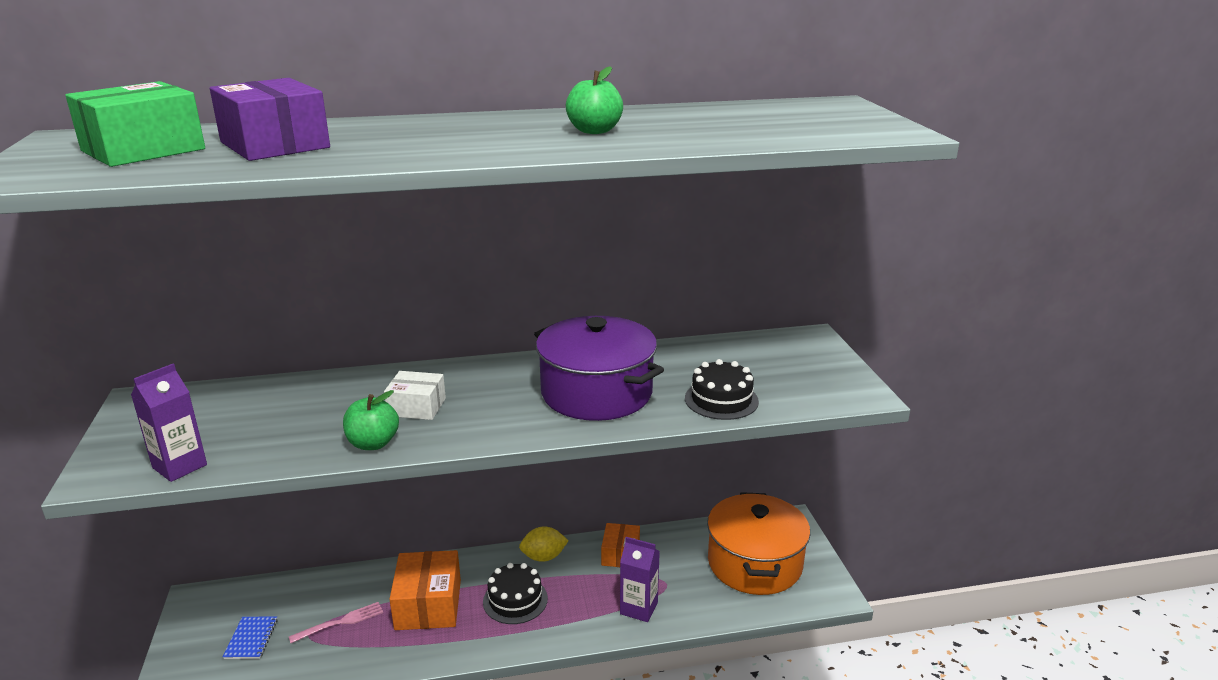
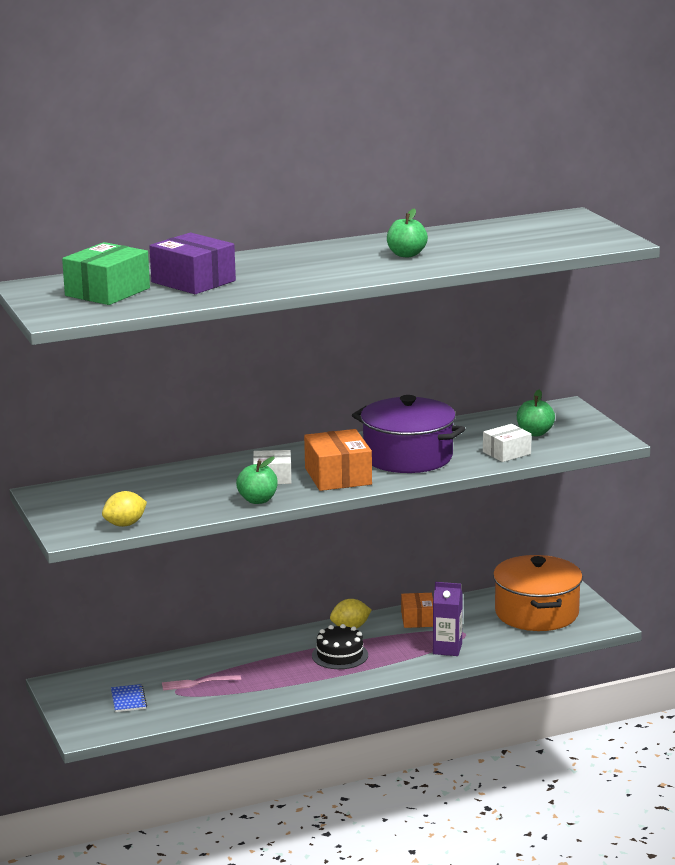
camera: 10 degrees left, 5 degrees down
(179, 466) = (125, 524): purple carton -> yellow lemon
(340, 622) = (198, 683): pink fork -> pink fork turned 150 degrees counterclockwise
(428, 604) = (266, 665): orange box -> orange box (338, 476)
(721, 400) = (506, 453): black cake -> white box
(765, 372) = (535, 433): none -> green apple

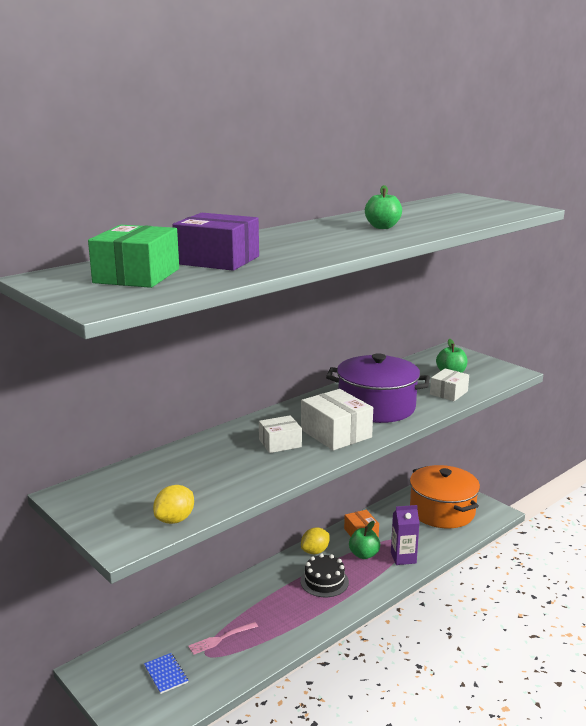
camera: 20 degrees left, 0 degrees up
(257, 500) = (285, 469): green apple -> green apple (364, 554)
(338, 476) = (336, 433): orange box -> white box

